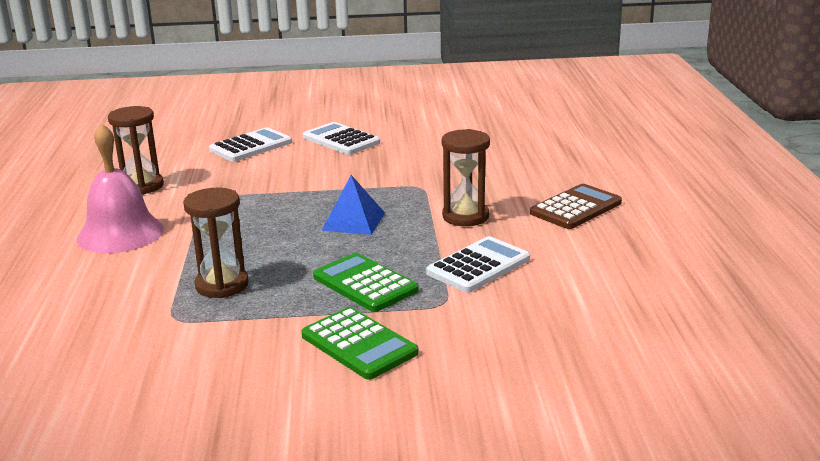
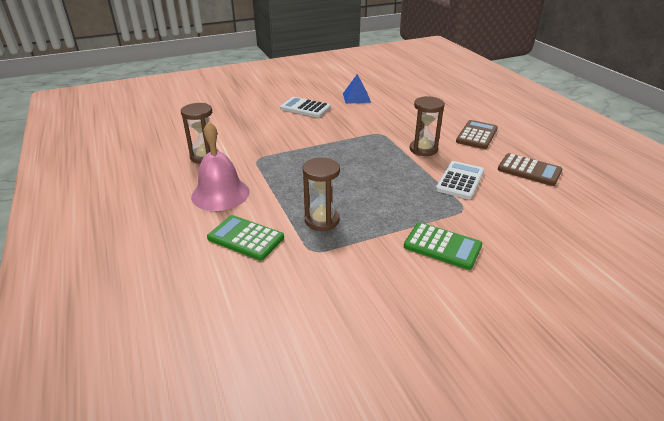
camera: 20 degrees left, 10 degrees up
(251, 146) = (252, 119): white calculator -> none
(353, 221) = (362, 162): blue pyramid -> blue pyramid (356, 98)
(365, 284) = (408, 204): green calculator -> green calculator (246, 238)
(611, 268) = (529, 170): none -> brown calculator

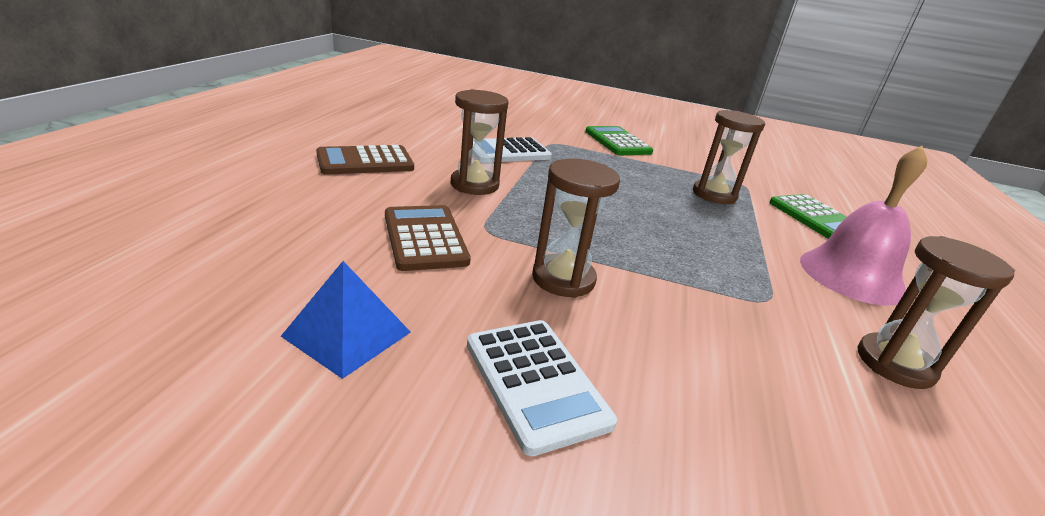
camera: 145 degrees left, 5 degrees down
(331, 131) = (563, 279): none -> brown hourglass
(529, 170) = (420, 127): brown calculator -> brown calculator (425, 238)

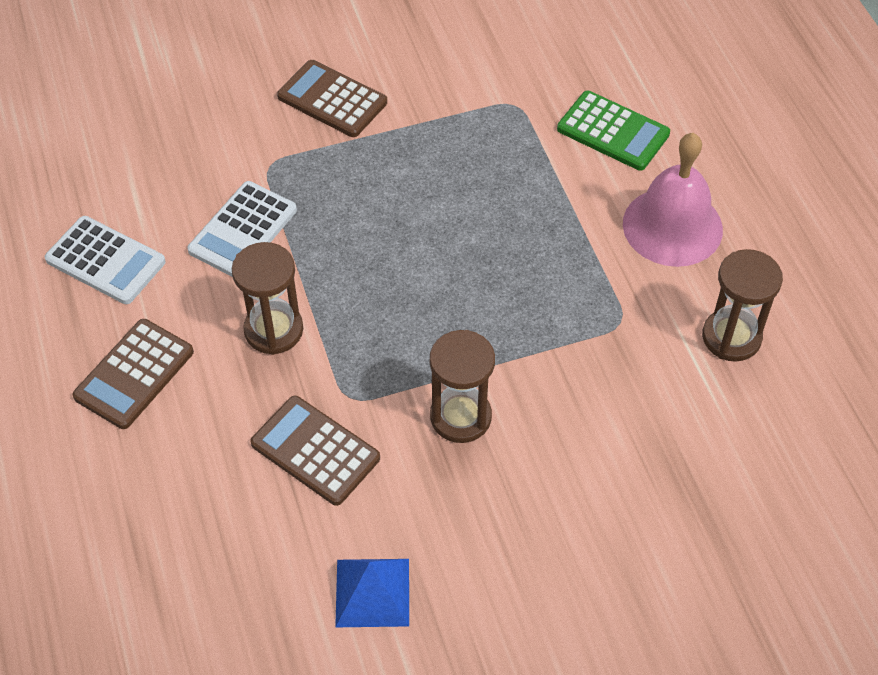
camera: 30 degrees left, 25 degrees up
(536, 382) = (520, 539): white calculator -> white calculator (105, 261)
(617, 142) = (332, 100): green calculator -> brown calculator
(714, 195) = (499, 157): brown hourglass -> none

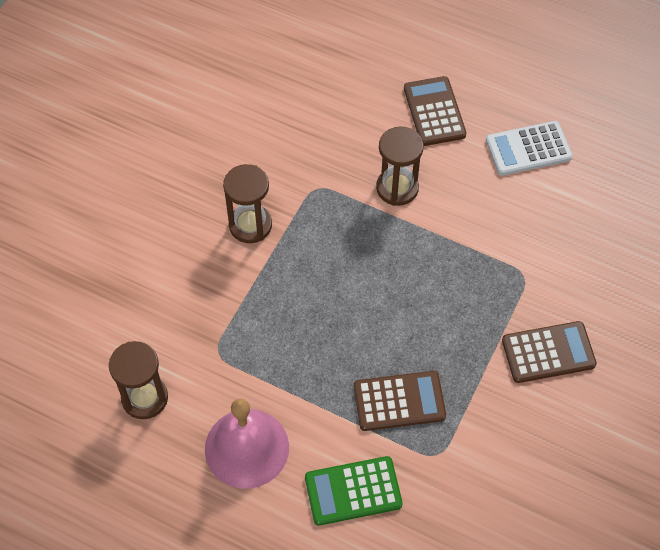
camera: 135 degrees right, 5 degrees up
(243, 230) = (484, 225): white calculator -> none
(315, 451) = (303, 150): brown calculator -> brown calculator (399, 401)
(372, 592) = (205, 116): blue pyramid -> none

